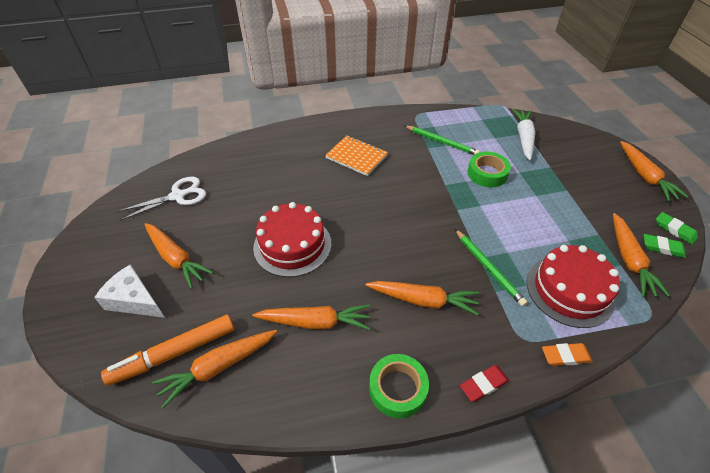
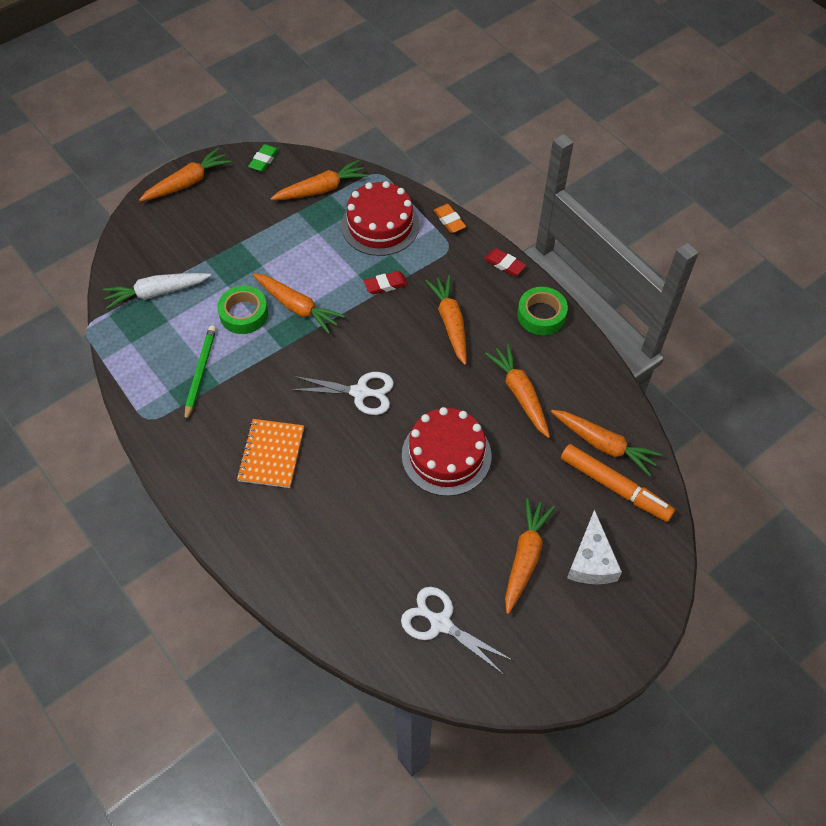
camera: 115 degrees left, 10 degrees up
(380, 214) = (360, 392): none -> white scissors
(483, 203) = (297, 307): none -> orange carrot
(488, 268) = (386, 285): green pencil -> red eraser
(662, 248) = (293, 168): green eraser -> none

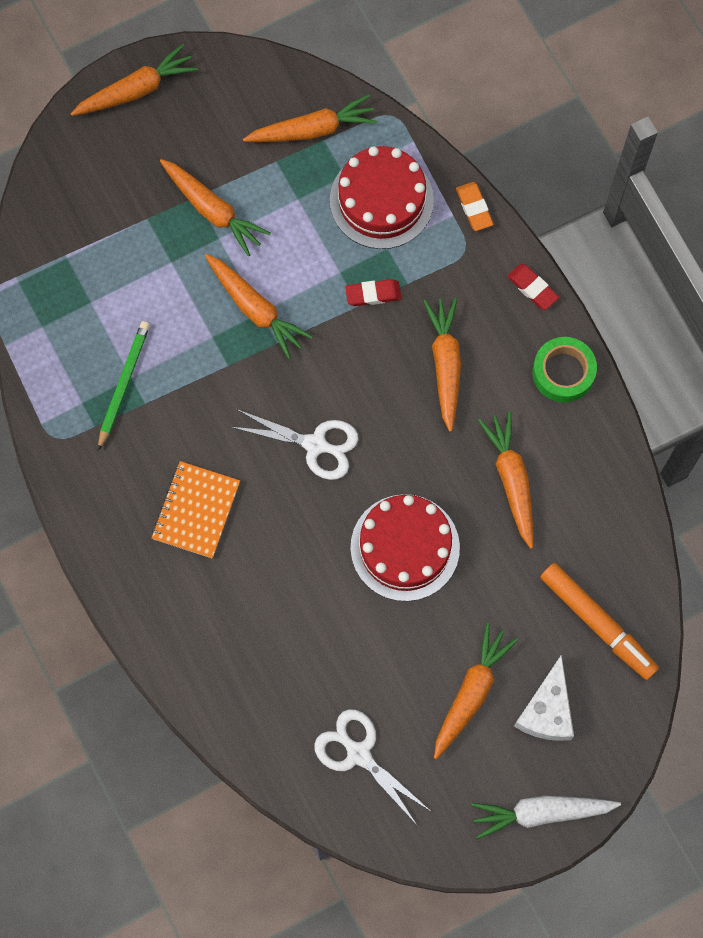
camera: 10 degrees right, 15 degrees up
(157, 292) = (81, 258): white carrot -> white carrot (541, 813)
(244, 314) = (187, 308): green tape -> none
(264, 160) = (243, 69): green eraser -> none
(603, 444) = (597, 566): orange carrot -> orange carrot (212, 210)

